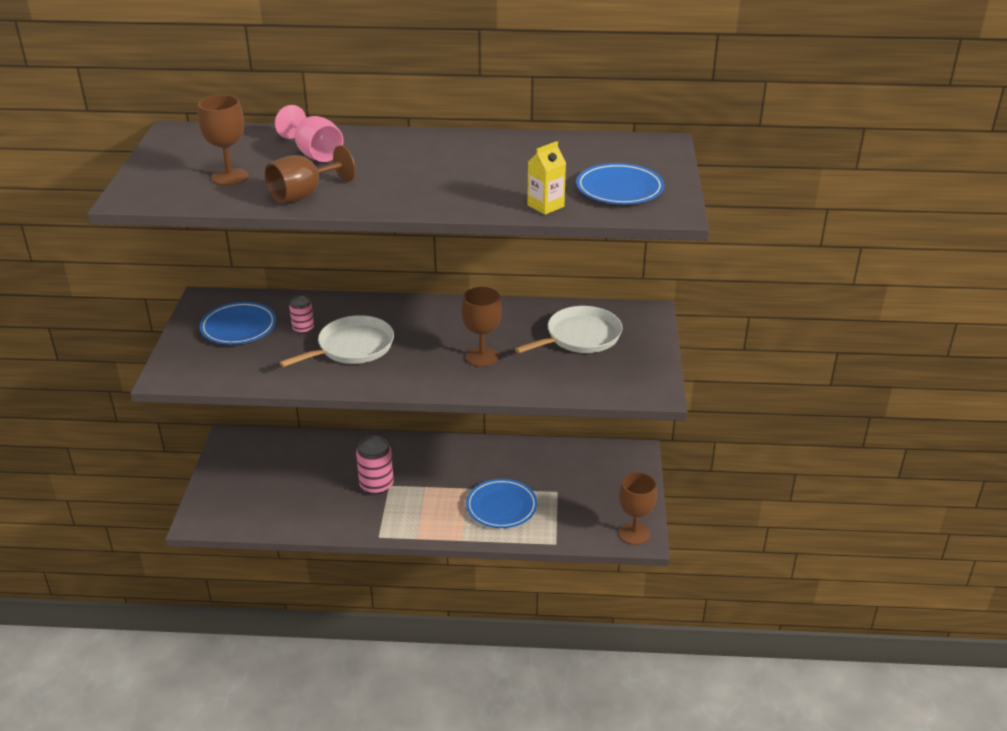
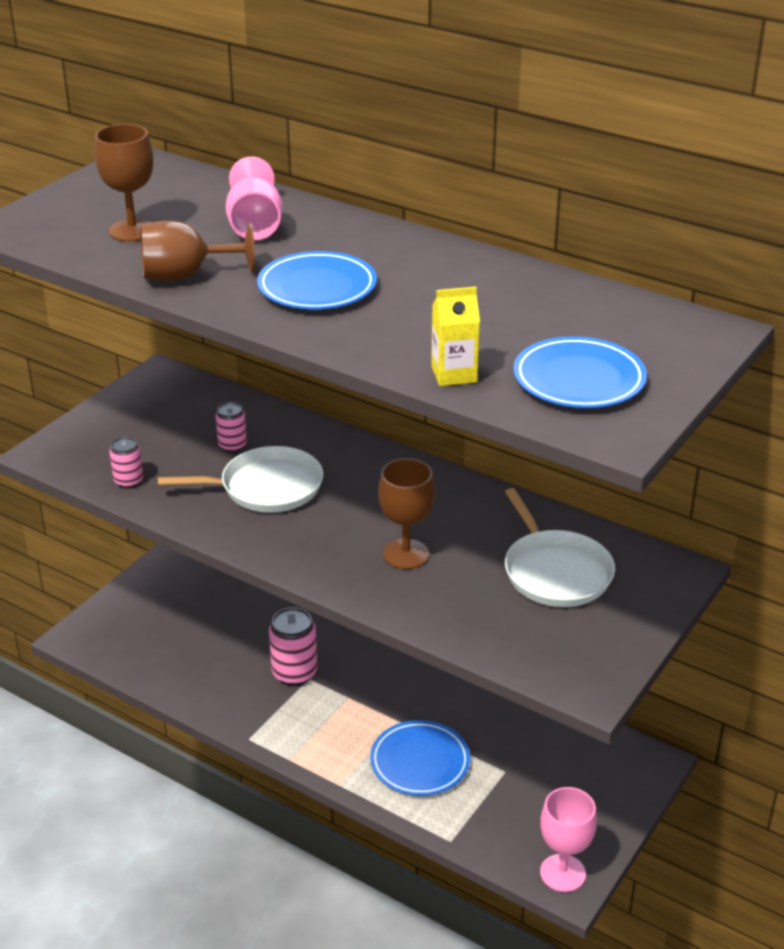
camera: 30 degrees right, 0 degrees up
(238, 327) = (166, 420): blue plate -> blue plate (317, 287)
(250, 374) = (128, 481): none -> pink can
(580, 337) = (555, 571): white pan -> white pan turned 75 degrees clockwise
(634, 534) = (562, 873): brown goblet -> pink goblet

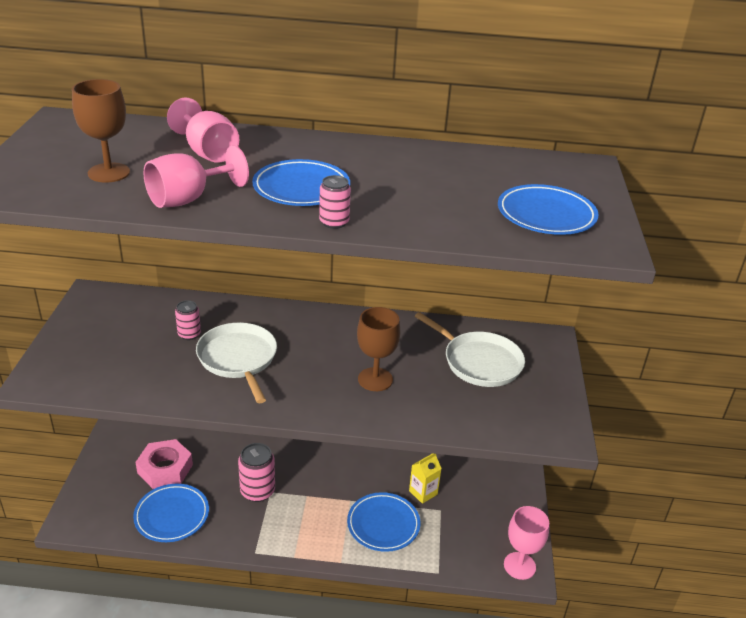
camera: 30 degrees left, 0 degrees up
(128, 481) = (125, 384): pink can -> pink can (334, 222)
(183, 667) = (172, 515): none -> blue plate
(185, 275) = (188, 199): brown goblet -> pink goblet
(206, 613) = (165, 469): none -> pink nut
(266, 487) = (238, 359): white pan -> white pan turned 75 degrees counterclockwise
(454, 374) = (463, 230): yellow carton -> yellow carton (423, 492)

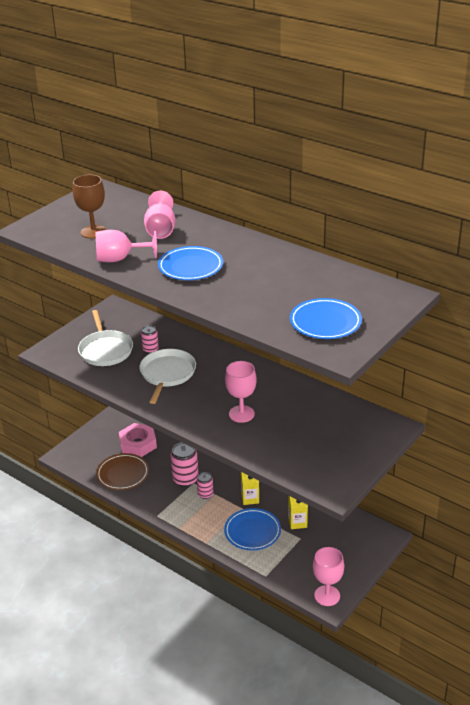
camera: 35 degrees right, 0 degrees up
(172, 515) = (123, 474): blue plate -> brown plate
(334, 222) = (185, 294): pink can -> pink can (205, 494)
(350, 485) = (250, 498): none -> yellow carton
(375, 379) = (241, 414): brown goblet -> pink goblet
(479, 362) = (324, 426): white pan -> white pan (105, 350)

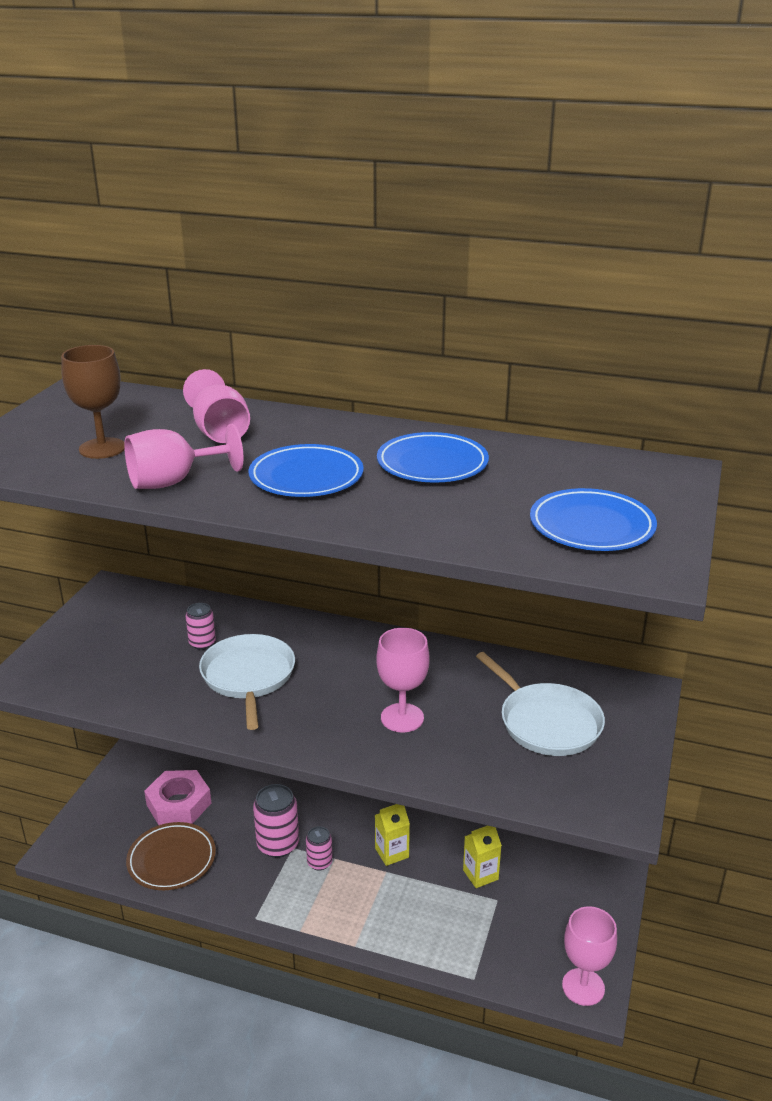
camera: 20 degrees left, 5 degrees down
(105, 350) = (126, 657): white pan -> white pan (546, 722)
(252, 532) = (419, 907): blue plate -> blue plate (432, 464)

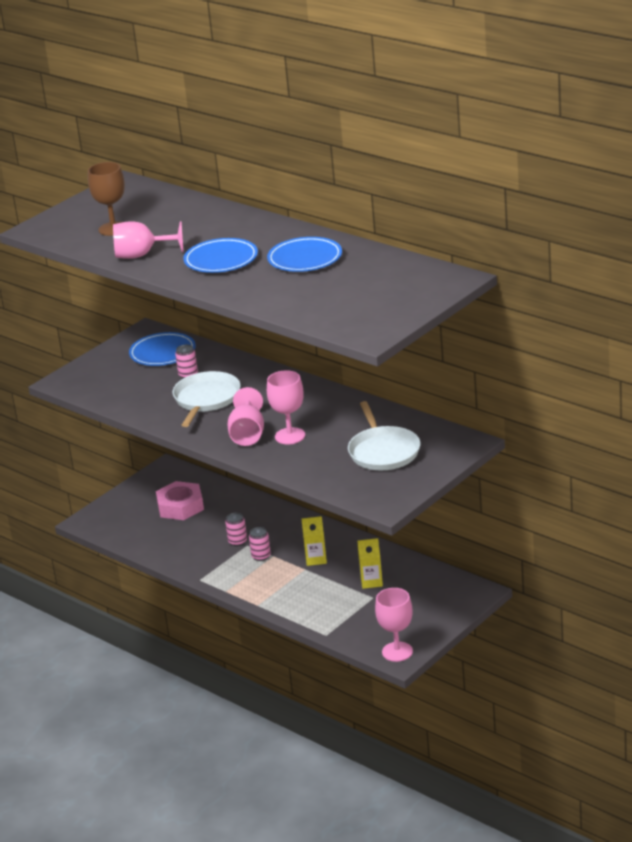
camera: 25 degrees right, 0 degrees up
(171, 859) = (160, 538): brown plate -> none
(219, 431) = (191, 223): pink goblet -> pink goblet (248, 434)
(278, 845) = (237, 541): pink can -> pink can, size x0.59
(591, 526) = (361, 308): blue plate -> blue plate (162, 353)

